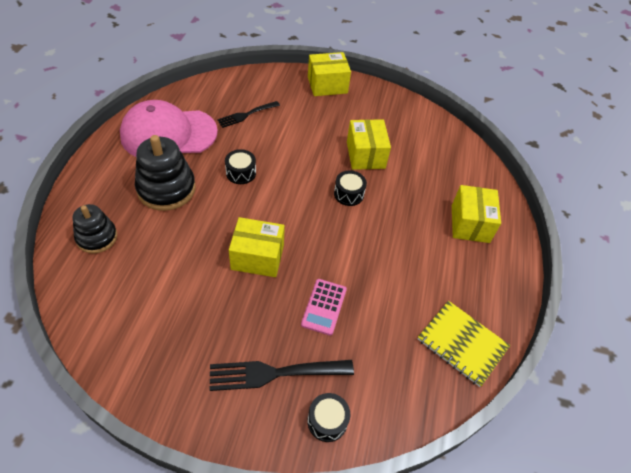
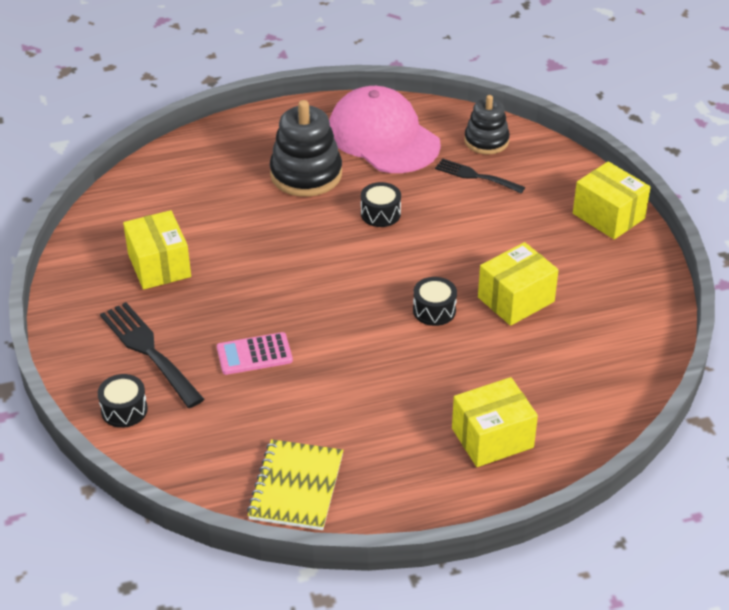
camera: 65 degrees right, 10 degrees down
(97, 237) = (205, 163): black stacking toy -> black stacking toy (486, 141)
(257, 257) = (276, 278): yellow box -> yellow box (159, 265)

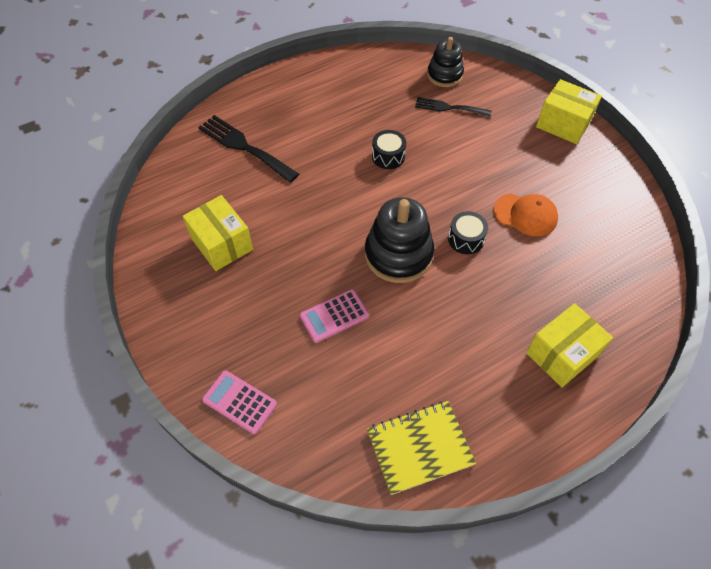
camera: 15 degrees left, 15 degrees up
(124, 410) = (239, 402): black drum -> pink calculator
(149, 351) = (241, 333): black fork -> black fork (244, 147)
(296, 487) = (419, 447): yellow notebook -> yellow notebook turned 75 degrees clockwise
(306, 174) = (315, 131): black stacking toy -> black stacking toy (398, 254)
(383, 137) = (364, 86): pink cap -> none
(516, 299) = (525, 215): yellow box -> orange cap

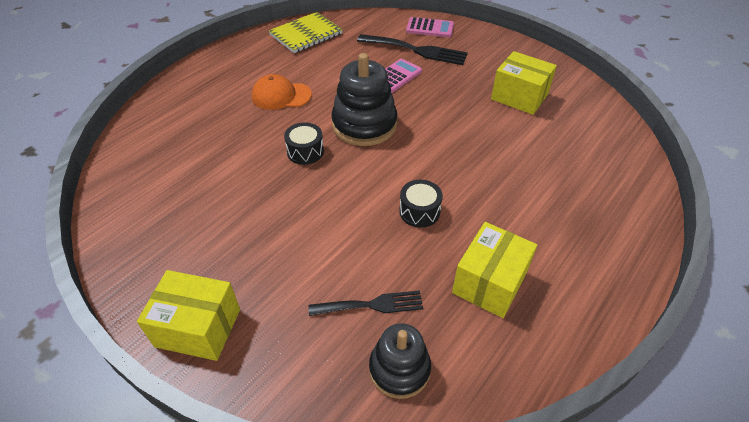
camera: 160 degrees right, 10 degrees down
(244, 147) = (581, 178): black fork -> black fork (416, 50)
(525, 215) = (246, 189): orange cap -> orange cap (281, 96)
(562, 354) = (210, 94): yellow box -> yellow box (489, 282)

